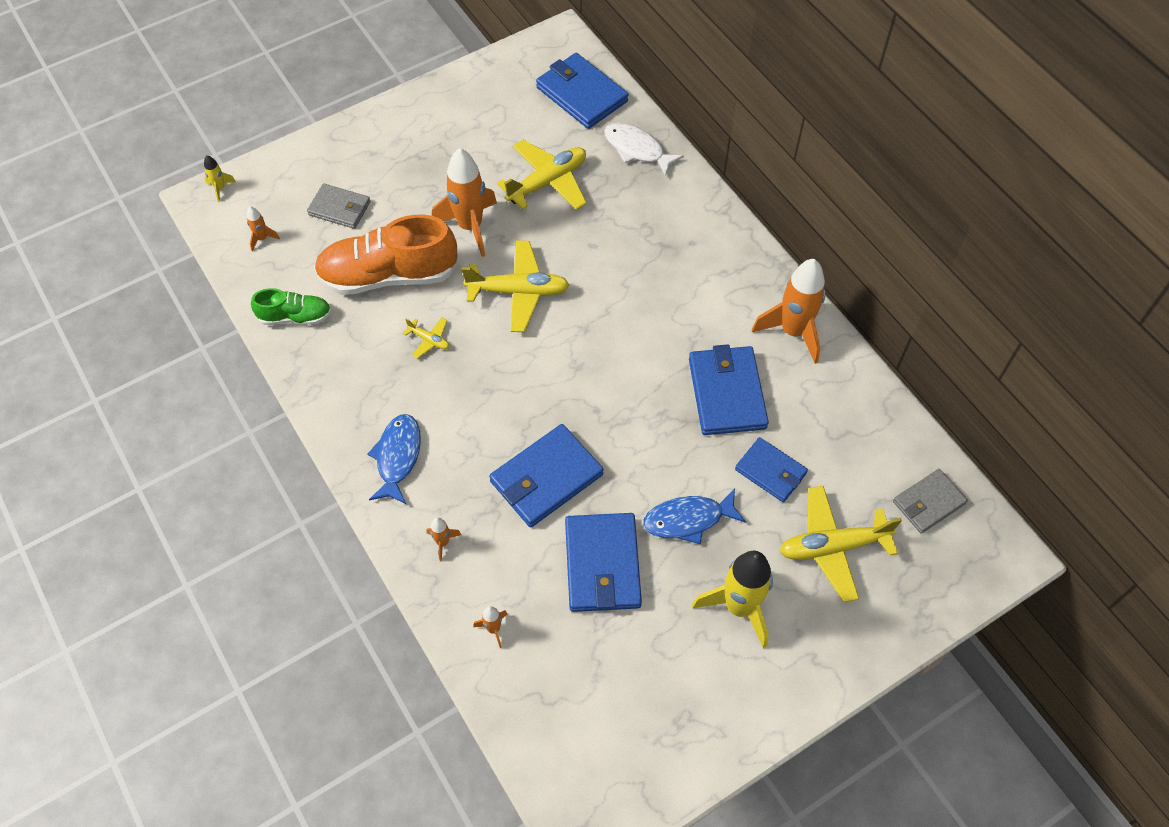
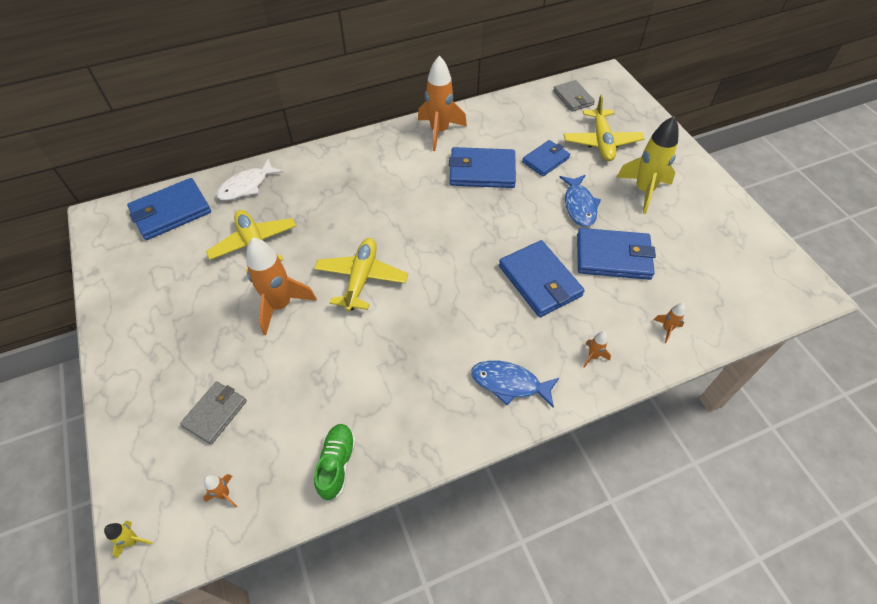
camera: 80 degrees left, 5 degrees down
(388, 275) = (313, 375): orange shoe -> none
(429, 340) = (393, 348): yellow plane -> none

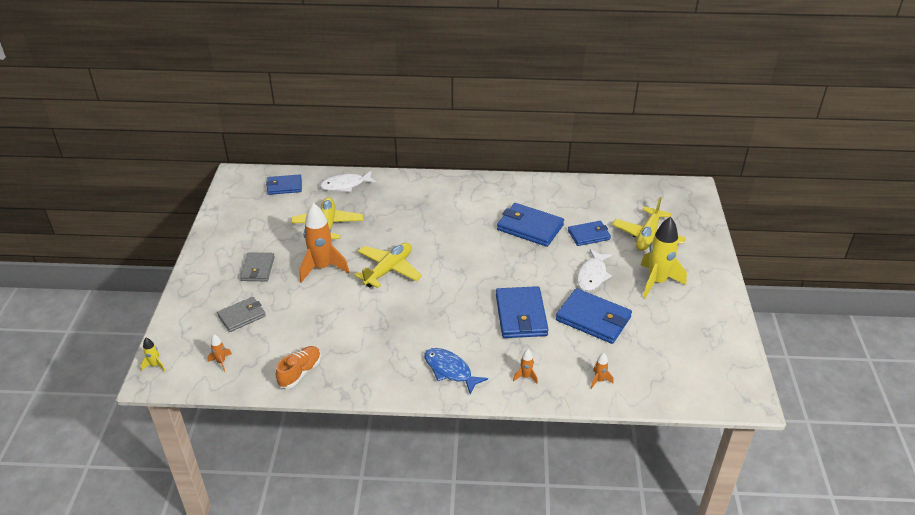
camera: 25 degrees right, 15 degrees down
(171, 212) = (284, 186): blue wallet -> blue wallet, size x0.63
(336, 464) = (300, 372): green shoe -> orange shoe
(439, 131) = (515, 190): orange rocket -> none
(573, 98) = (648, 196): grey wallet -> grey wallet (258, 269)
(579, 206) = (592, 275): blue fish -> white fish

